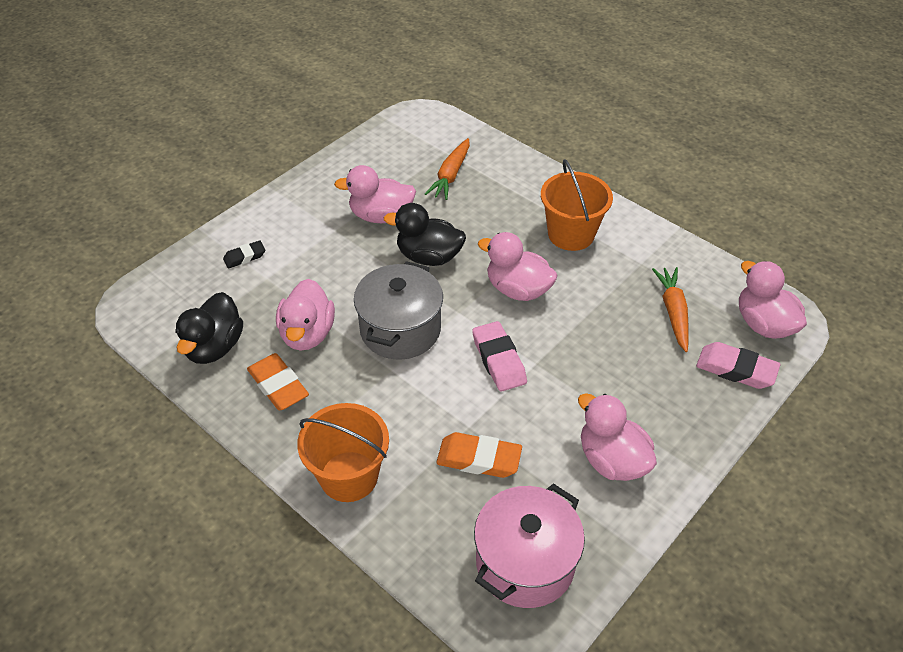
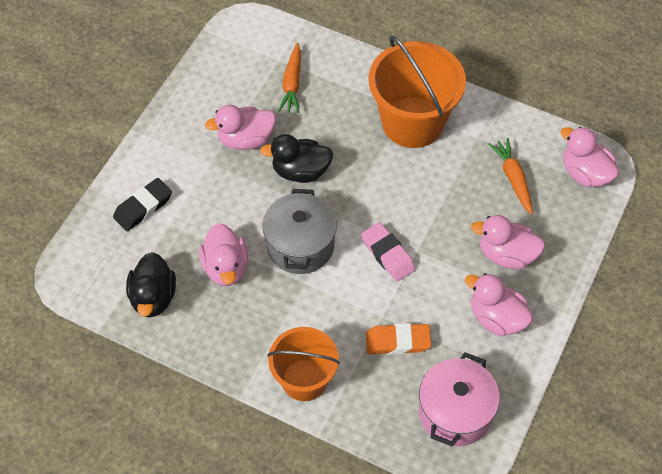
camera: 15 degrees left, 10 degrees up
(245, 257) = (143, 207): black eraser -> black eraser, size x1.66
(278, 386) = (220, 319): orange eraser -> none
(517, 289) = (384, 186): pink duck -> pink duck (506, 255)
(571, 234) = (412, 122): orange bucket -> orange bucket, size x1.55
(736, 370) = (572, 219): pink eraser -> none

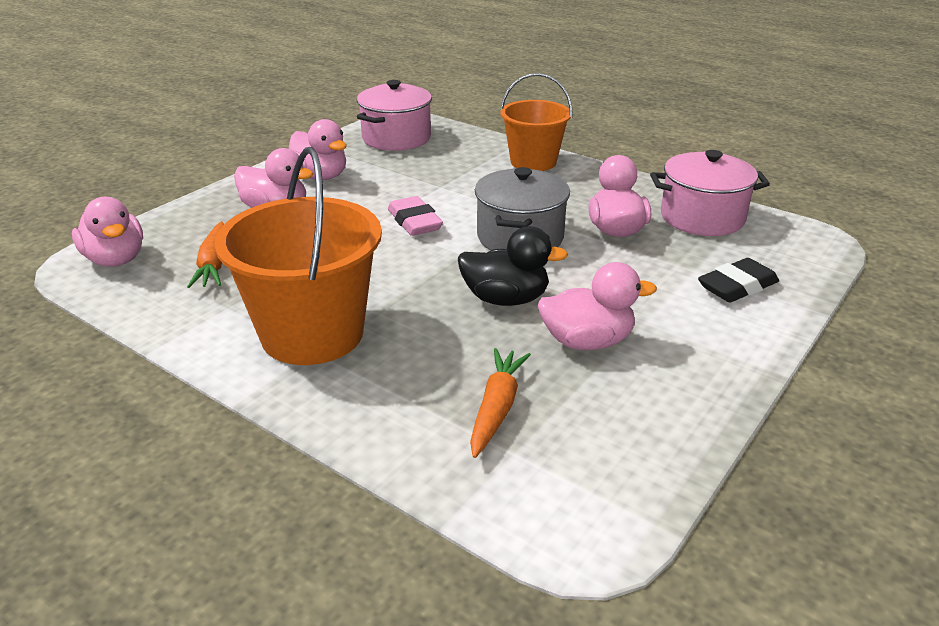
camera: 170 degrees left, 25 degrees down
(153, 297) = (702, 217): black duck -> pink pot
(397, 342) = (431, 172): orange eraser -> none

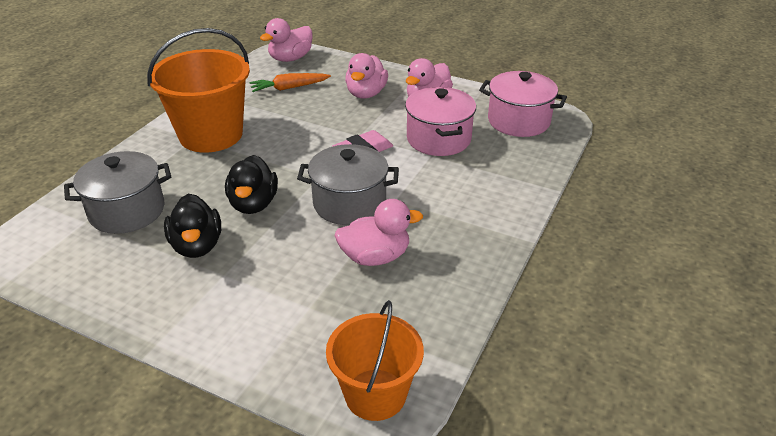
camera: 80 degrees right, 5 degrees up
(496, 408) = (127, 211): orange carrot -> grey pot
(533, 162) = (505, 199): orange bucket -> orange bucket (375, 394)
(587, 341) = (197, 246): pink duck -> black duck
(702, 217) = (417, 317): pink pot -> pink pot (438, 139)
(737, 287) = (281, 335): black eraser -> none

